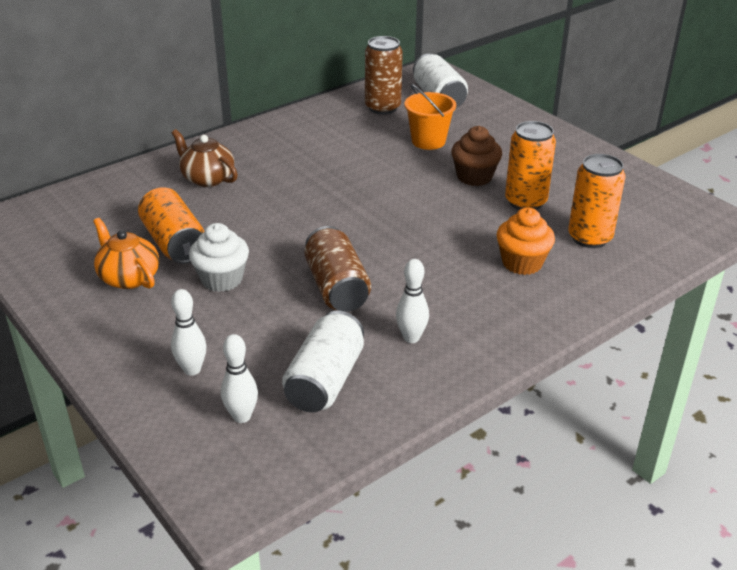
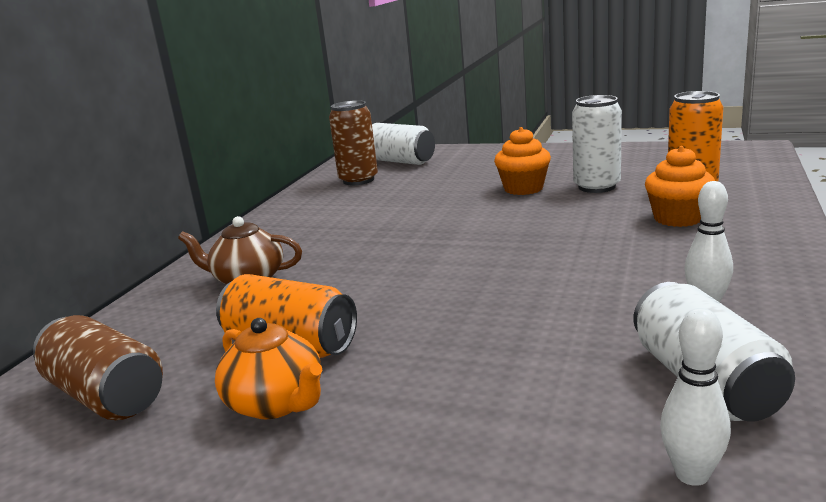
camera: 30 degrees left, 15 degrees down
(129, 277) = (276, 403): orange teapot -> orange teapot turned 150 degrees counterclockwise
(192, 369) = (531, 458): white bowling pin -> none
(222, 279) = (409, 350): white cupcake -> none
(336, 287) = (552, 301): brown can -> brown can (106, 396)
(428, 141) = (439, 184): orange bucket -> none
(474, 177) = (523, 188): brown cupcake -> orange cupcake
(525, 202) = (596, 187): orange can -> white can

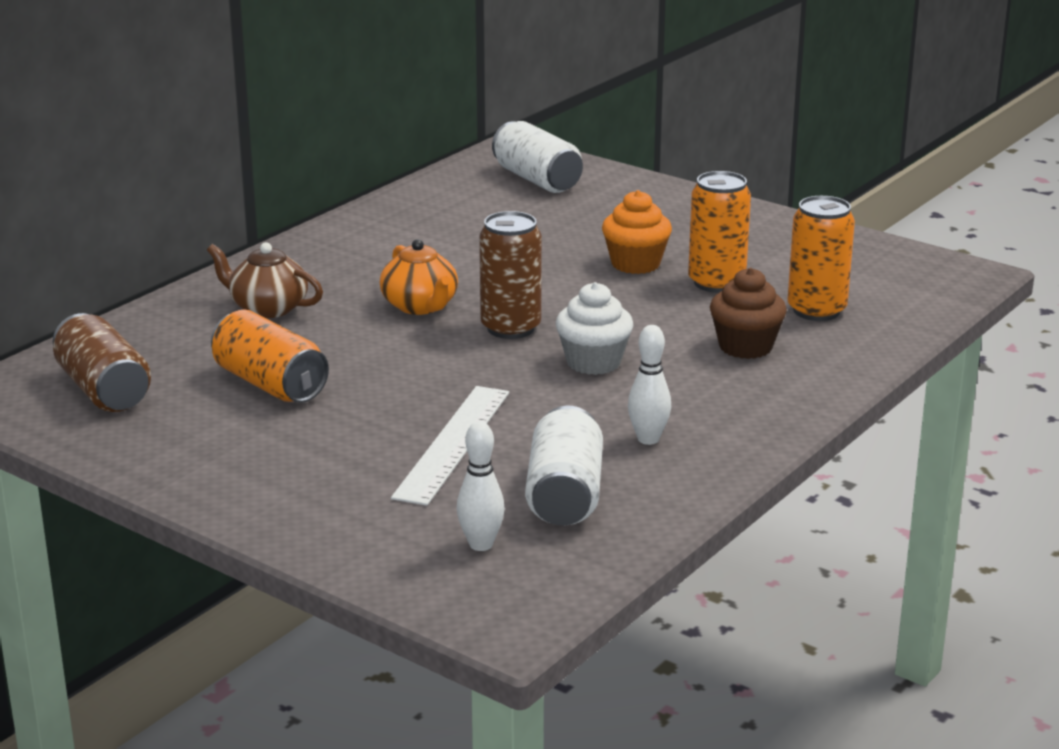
camera: 15 degrees right, 5 degrees up
(276, 403) = (232, 429): orange teapot -> orange teapot (420, 306)
(358, 180) = (465, 200): brown can -> brown can (510, 328)
(528, 357) = (453, 443): none -> white ruler
(574, 256) = (593, 362): none -> white cupcake
(596, 187) = (716, 283): white can -> orange can
(678, 218) = (745, 347): orange cupcake -> brown cupcake

